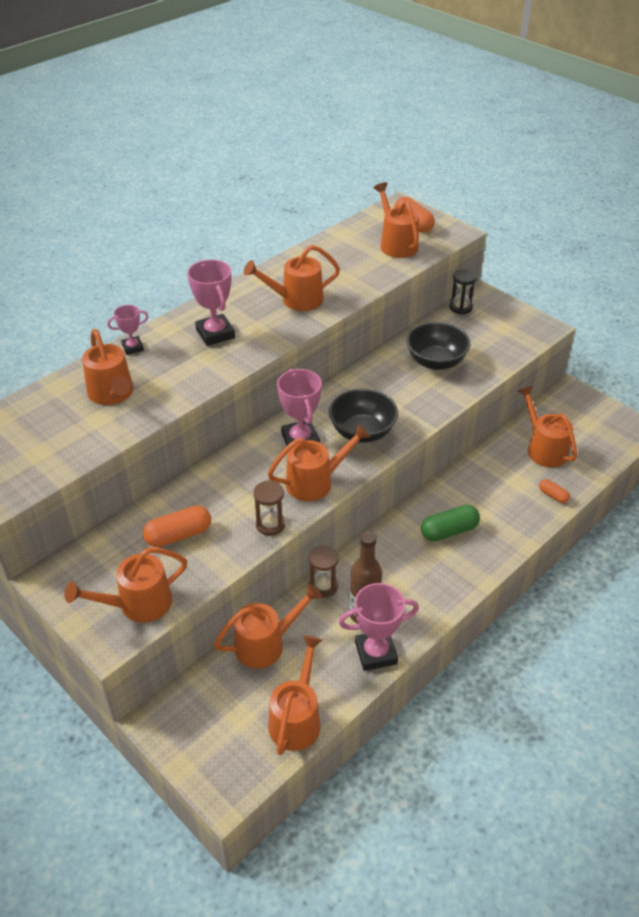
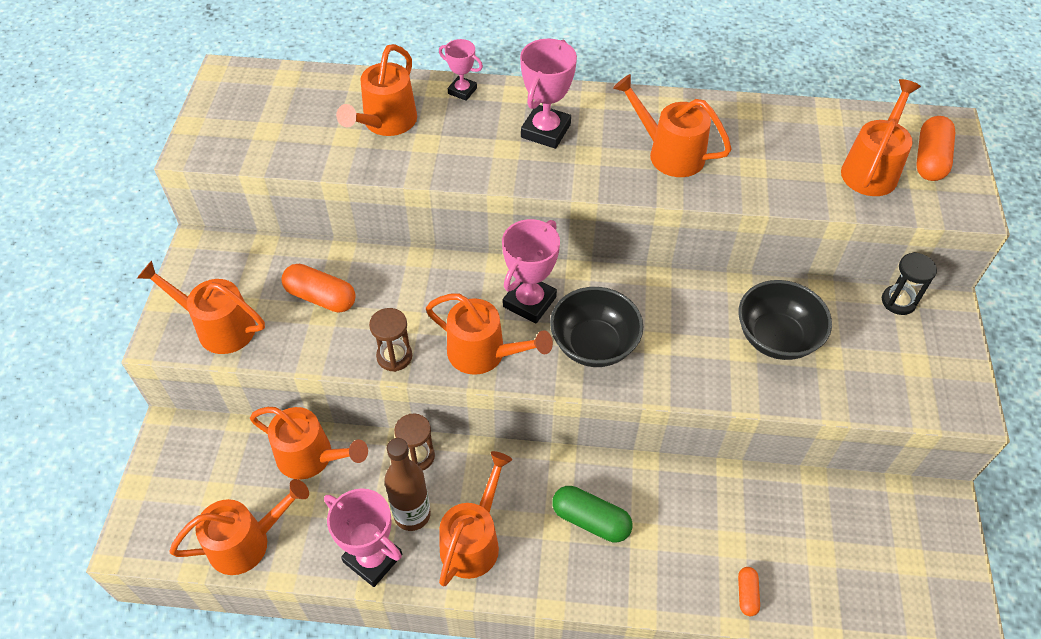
camera: 50 degrees right, 10 degrees up
(543, 448) = (813, 537): orange watering can -> orange watering can (473, 540)

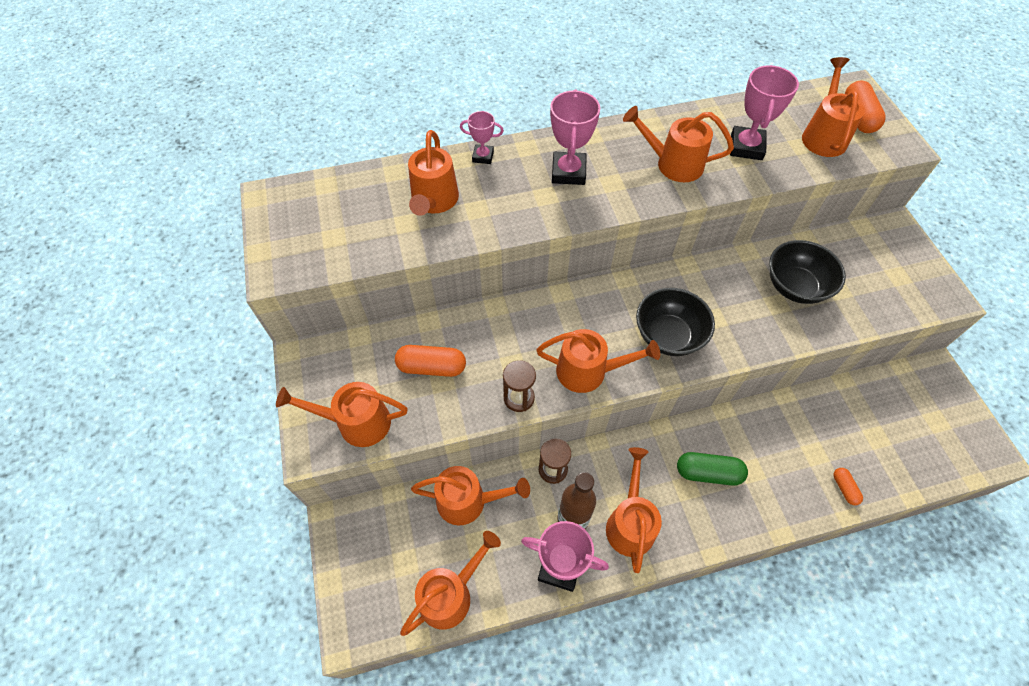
camera: 20 degrees left, 5 degrees up
(529, 302) = (602, 317): pink trophy -> pink trophy (746, 147)
(898, 301) = (862, 232): black hourglass -> none

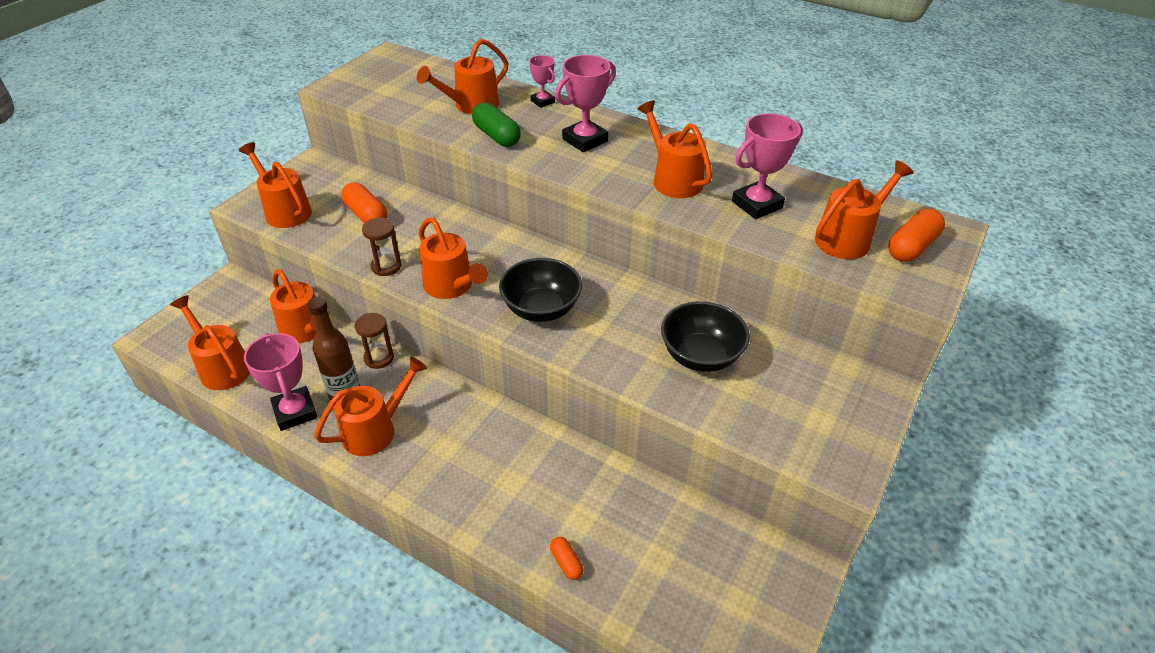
camera: 45 degrees right, 15 degrees down
(451, 593) = (222, 367): orange watering can -> orange watering can turned 135 degrees counterclockwise
(708, 473) = (476, 452): green capsule -> green capsule (497, 136)
(844, 488) = (566, 562): orange capsule -> orange capsule turned 60 degrees counterclockwise

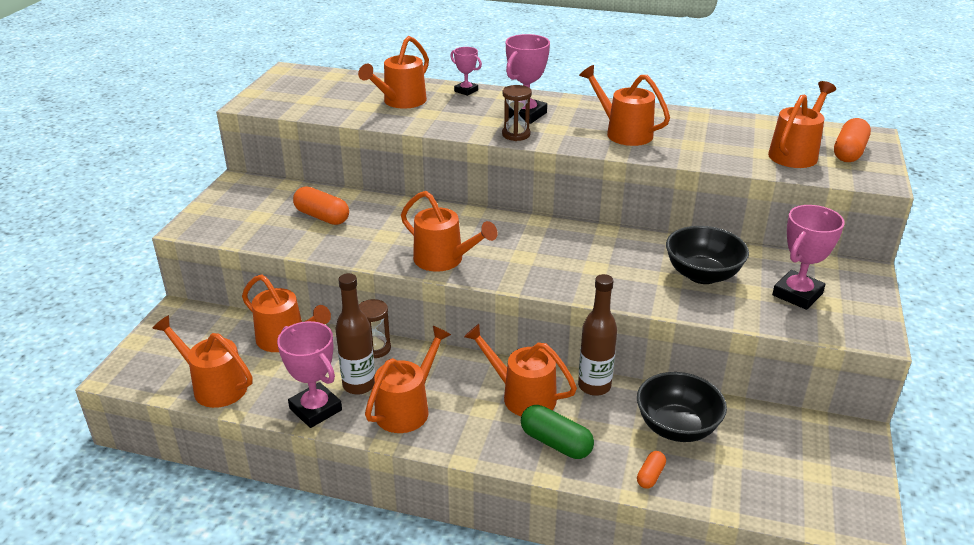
camera: 15 degrees left, 10 degrees down
(284, 210) = (234, 225): orange watering can -> orange watering can (522, 396)
(386, 266) = (369, 254): brown hourglass -> brown hourglass (516, 134)
(497, 136) = (442, 122): green capsule -> green capsule (556, 443)
(541, 309) = (539, 264): black bowl -> black bowl (677, 427)
(562, 446) = (594, 386): none -> brown bottle
(566, 562) = (650, 476): orange capsule -> orange capsule turned 75 degrees clockwise
(757, 205) = (706, 141): pink trophy -> pink trophy (797, 294)

